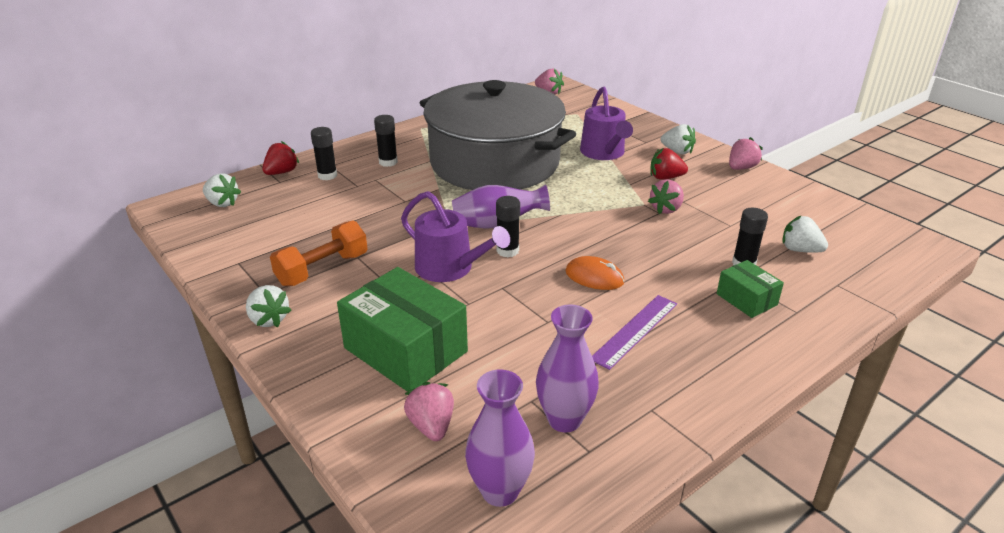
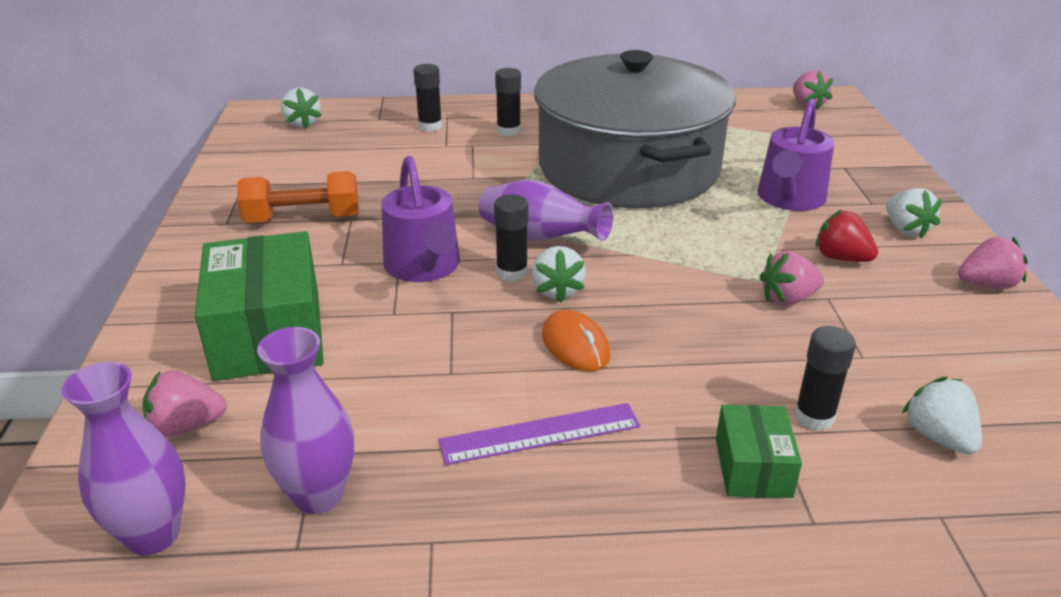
camera: 35 degrees right, 0 degrees up
(268, 319) = (196, 248): white strawberry -> white strawberry (557, 290)
(282, 172) = (392, 110): red strawberry -> none
(431, 426) = (187, 426): pink strawberry -> pink strawberry turned 120 degrees counterclockwise

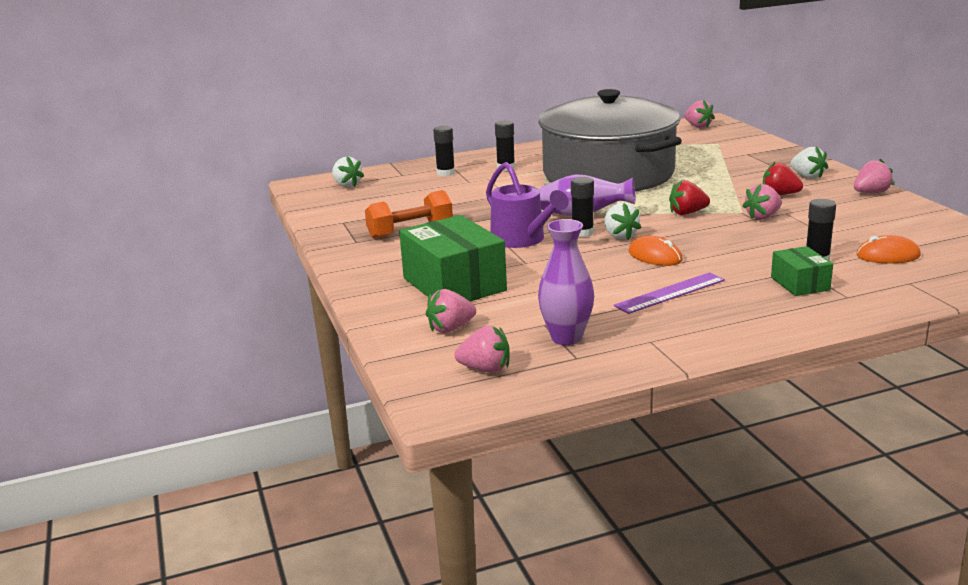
camera: 15 degrees left, 10 degrees down
(153, 535) = (485, 369): purple vase -> pink strawberry
(682, 266) = (687, 213): none -> red strawberry
(789, 199) = (726, 173): purple watering can -> none
(938, 437) = (887, 255): white strawberry -> orange mouse

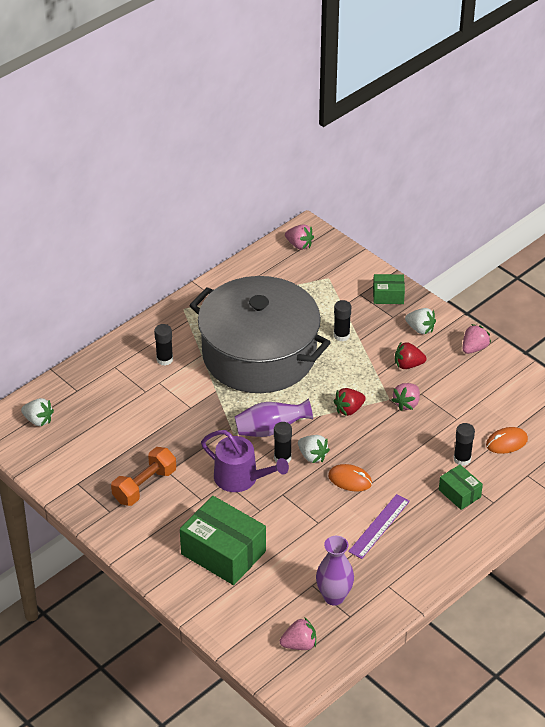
camera: 25 degrees left, 20 degrees up
(445, 173) = (116, 380): black glue stick -> black glue stick (341, 335)
(451, 328) = (252, 607): pink strawberry -> none
(779, 156) = (388, 295): none -> green box

